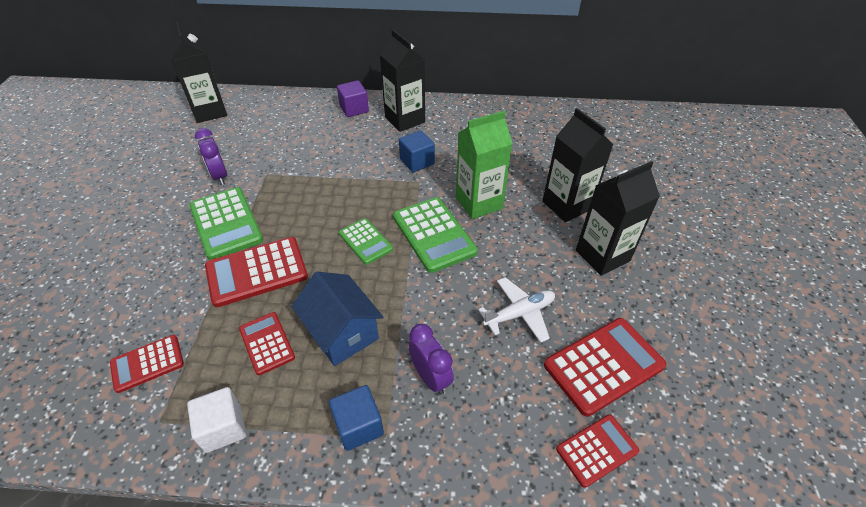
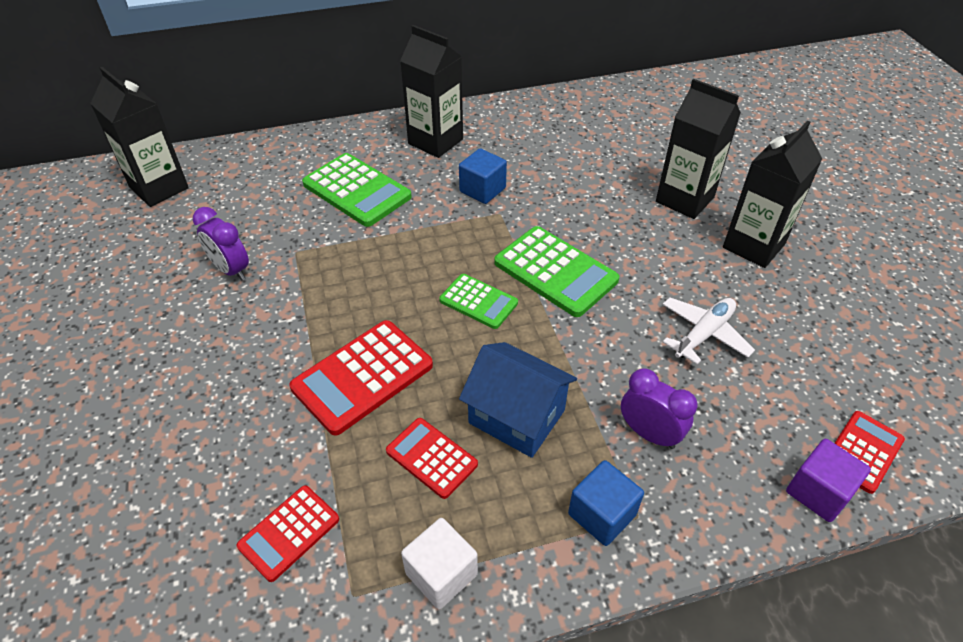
camera: 20 degrees left, 0 degrees up
(226, 223) = (280, 328): green calculator -> green calculator (357, 191)
(354, 109) = (361, 141): purple cube -> purple cube (818, 492)
(479, 203) = (585, 221): green carton -> none
(603, 365) = (821, 363): red calculator -> none

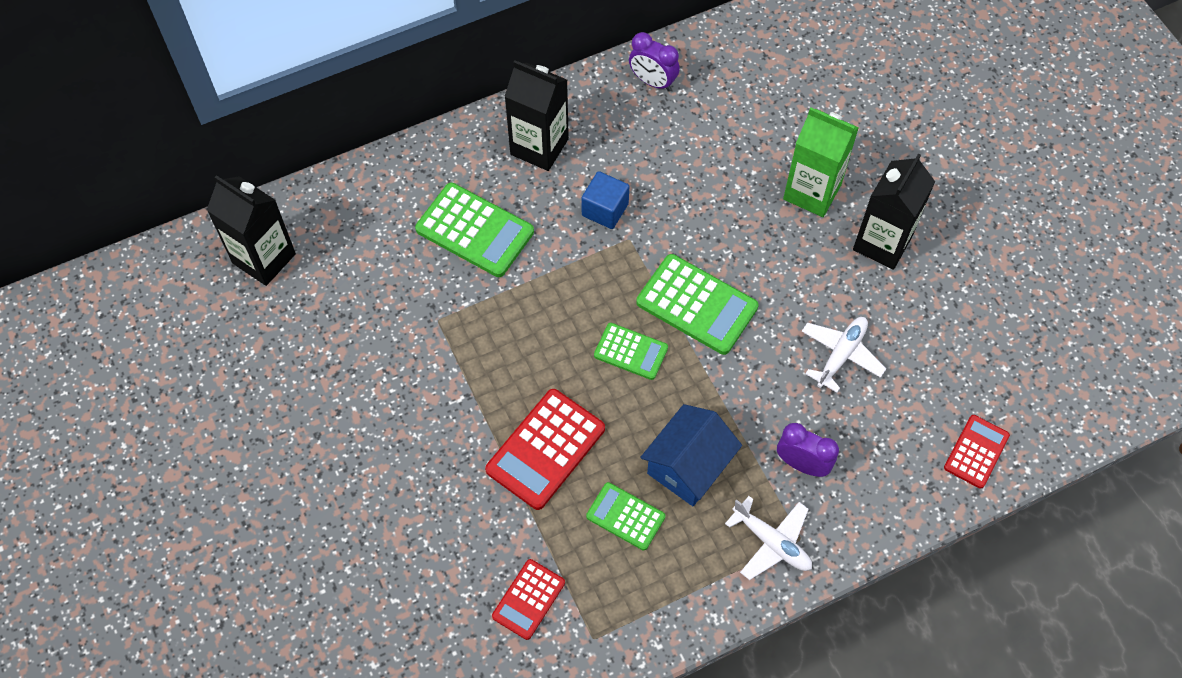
camera: 10 degrees left, 15 degrees up
(231, 270) = (382, 352): purple clock -> purple clock (652, 82)
(431, 458) = (625, 516): red calculator -> green calculator
(441, 574) = (656, 611): white cube -> none
(516, 416) = (688, 466): blue house -> blue house turned 75 degrees counterclockwise
(602, 514) = (772, 542): blue cube -> white plane
(684, 199) = (812, 192): black carton -> green carton
(818, 492) = (940, 494): purple cube -> none

